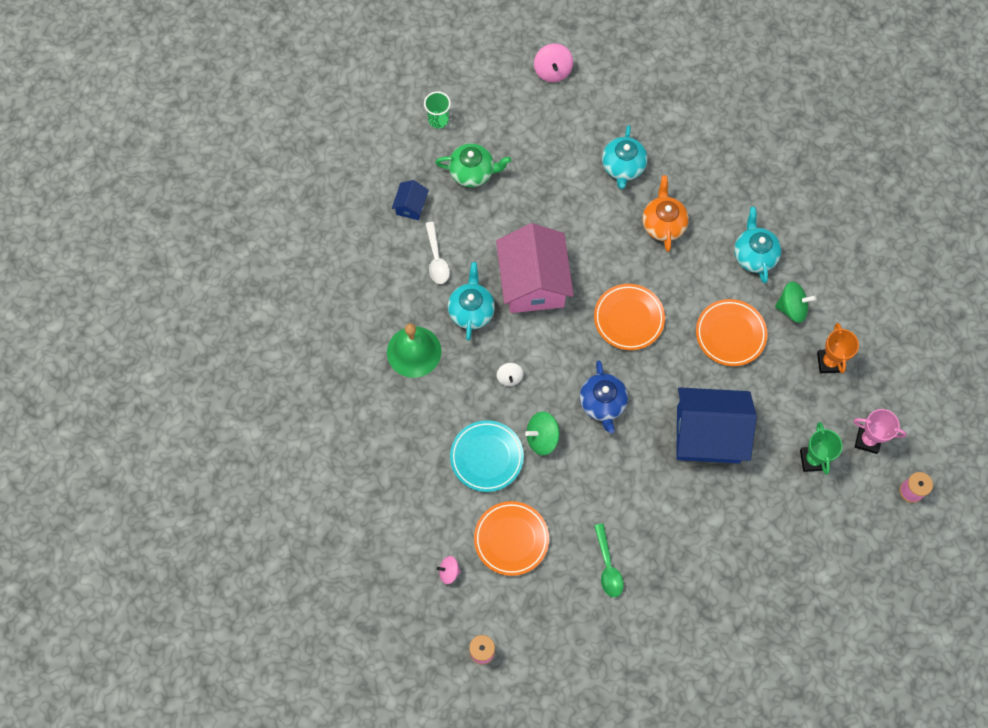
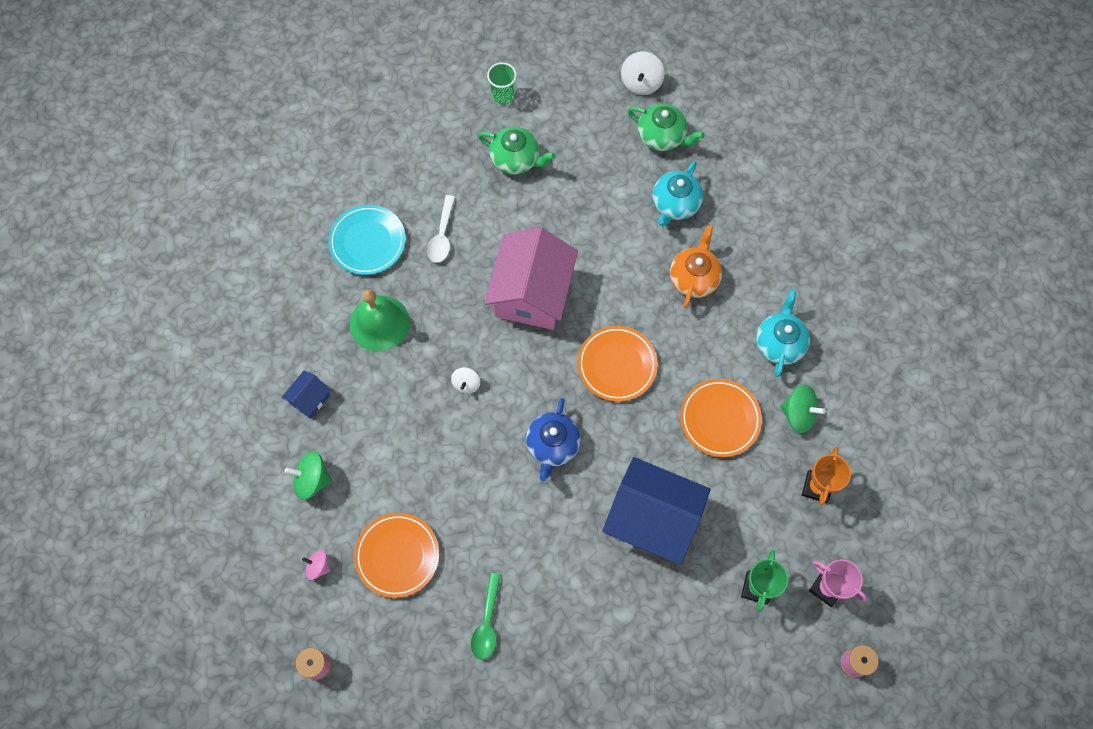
camera: 20 degrees right, 0 degrees up
(411, 206) = (439, 173): blue house -> blue house (309, 399)
(471, 310) = (456, 301): turquoise teapot -> none
(486, 457) = (408, 459): turquoise plate -> turquoise plate (368, 242)
(542, 438) = (474, 459): green spinning top -> green spinning top (312, 480)
(552, 71) = (641, 83): pink spinning top -> white spinning top
(589, 112) = (662, 136): none -> green teapot

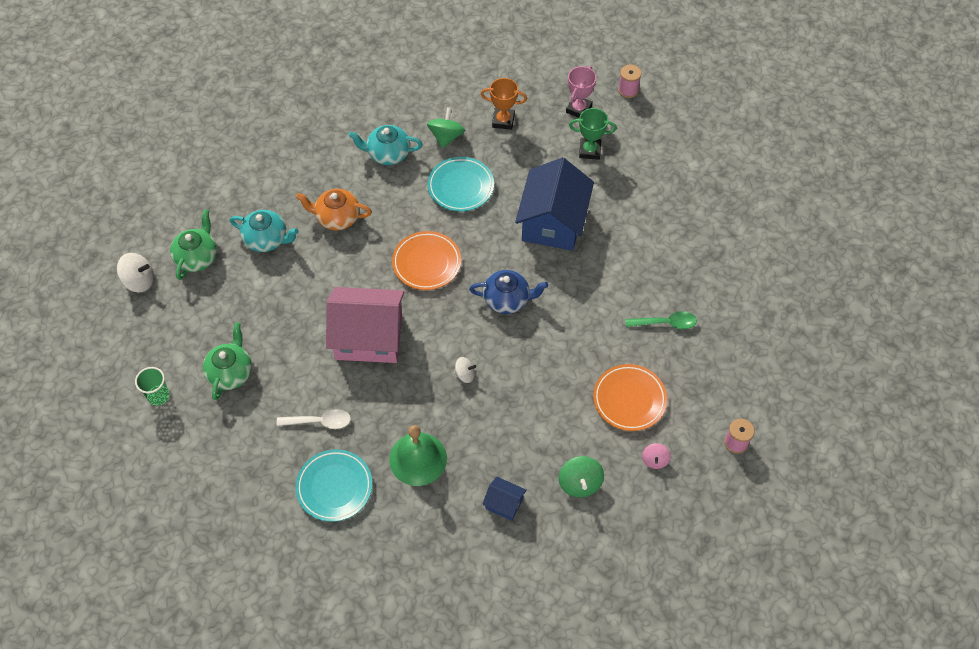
camera: 100 degrees left, 10 degrees down
(720, 419) = (461, 187): orange plate -> turquoise plate

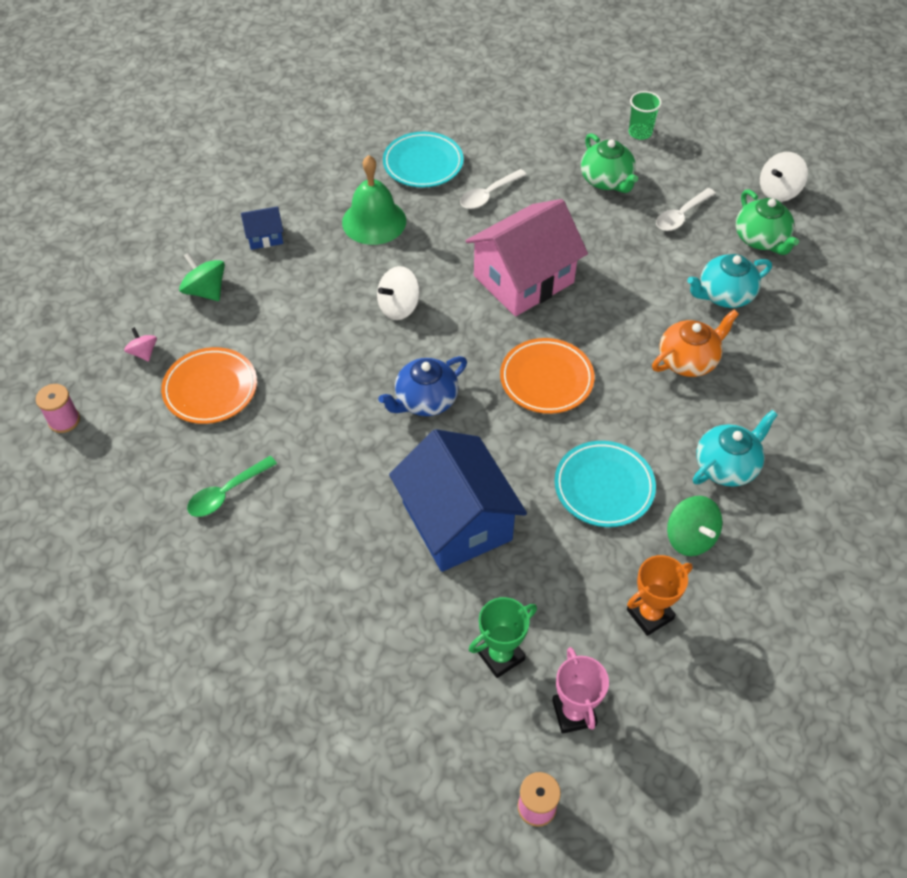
camera: 140 degrees right, 5 degrees down
(220, 309) = (681, 216): none -> white spoon
(465, 374) = (399, 307): white spinning top -> white spinning top, size x1.60

